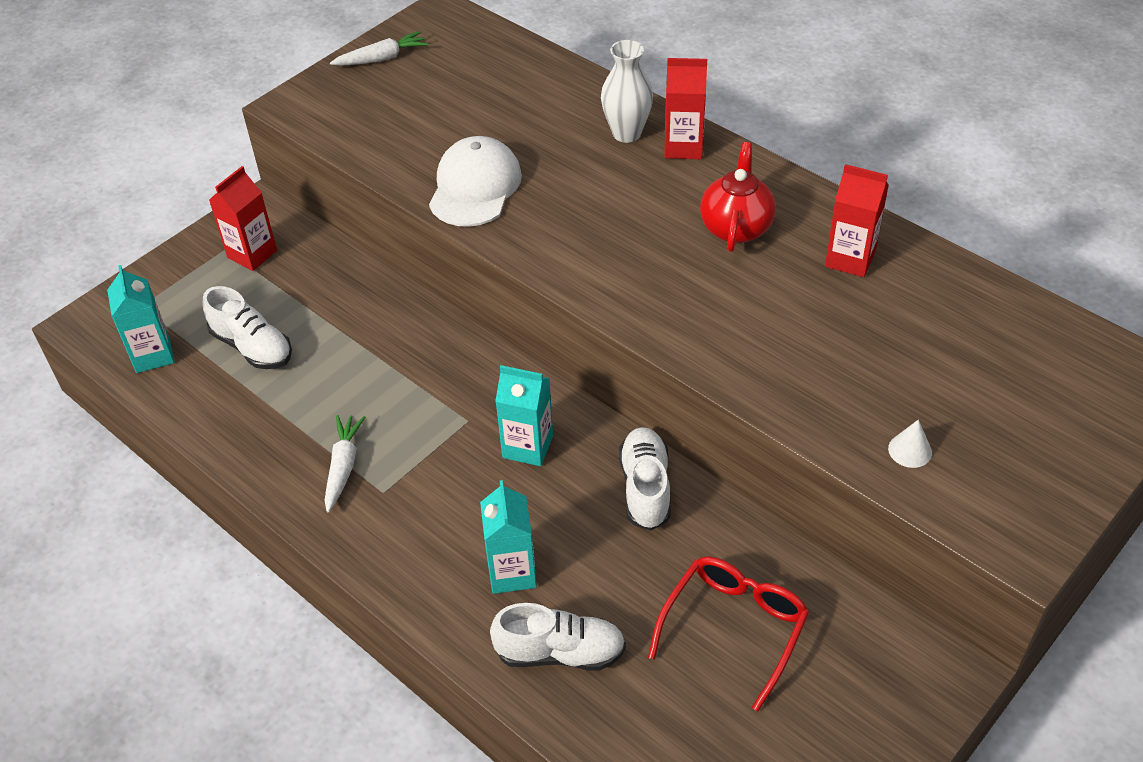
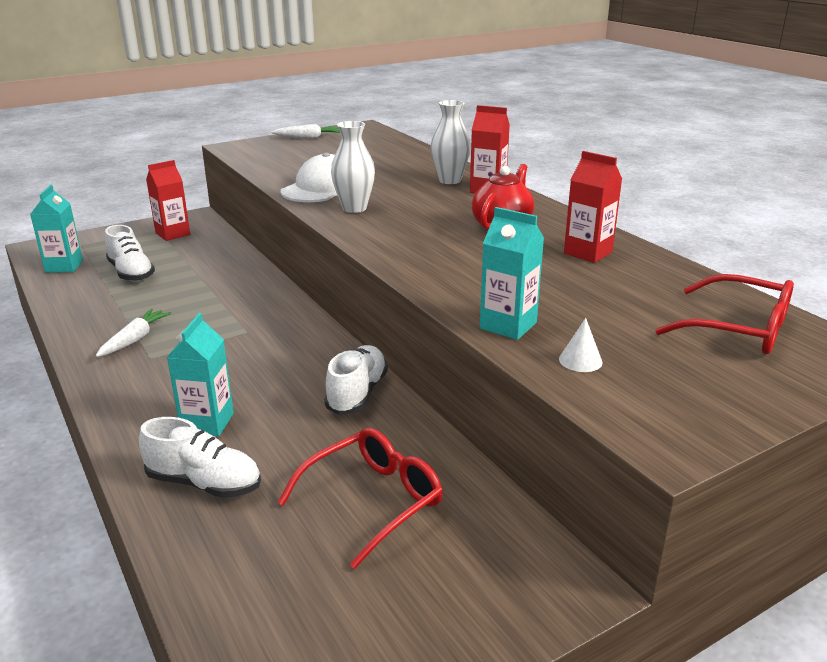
camera: 15 degrees right, 20 degrees down
(527, 446) = (280, 353): turquoise carton -> turquoise carton (508, 326)
(542, 225) = (354, 208): none -> white vase
(1041, 362) = (740, 329): none -> red glasses

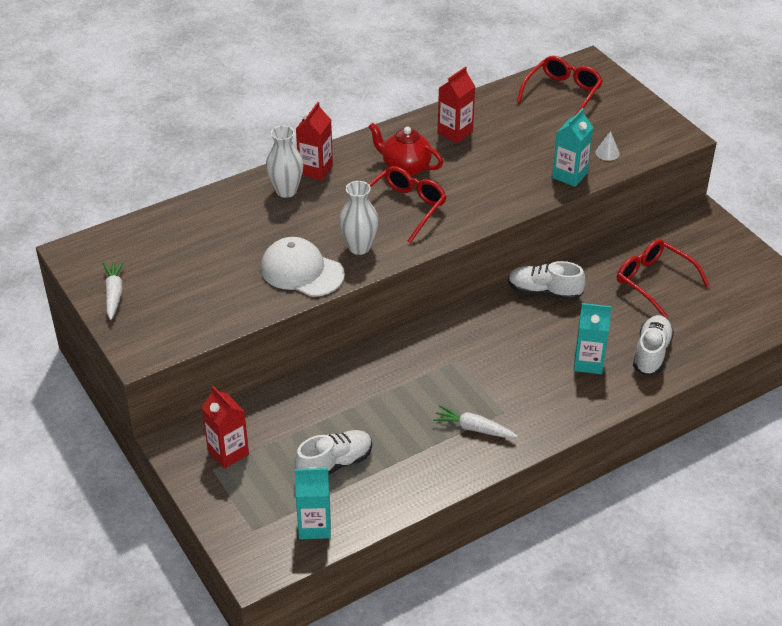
camera: 90 degrees left, 15 degrees up
(424, 227) = (404, 207): none -> red glasses

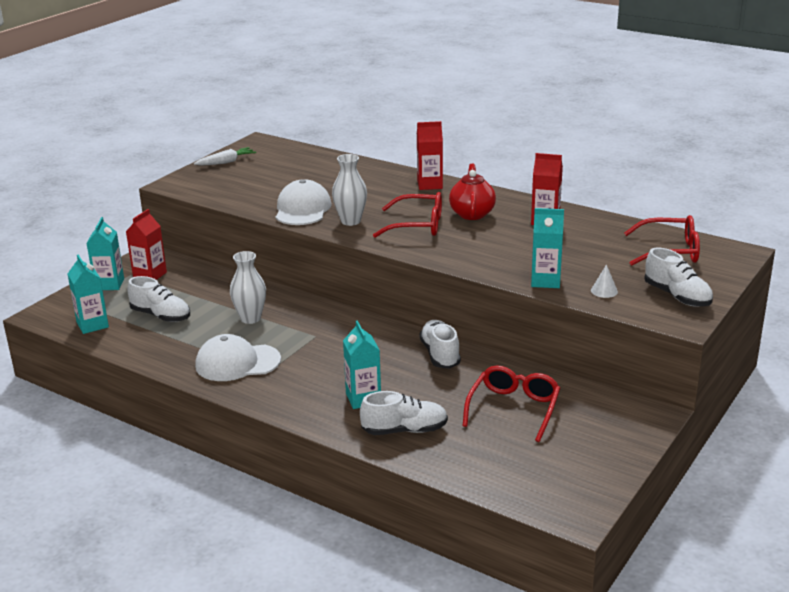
camera: 65 degrees right, 15 degrees down
(224, 492) = (109, 284): none -> turquoise carton
(286, 191) = (392, 182): white vase -> white vase (250, 318)
(473, 428) = (237, 363): white carrot -> white cap
(639, 122) = (677, 296): none -> white shoe

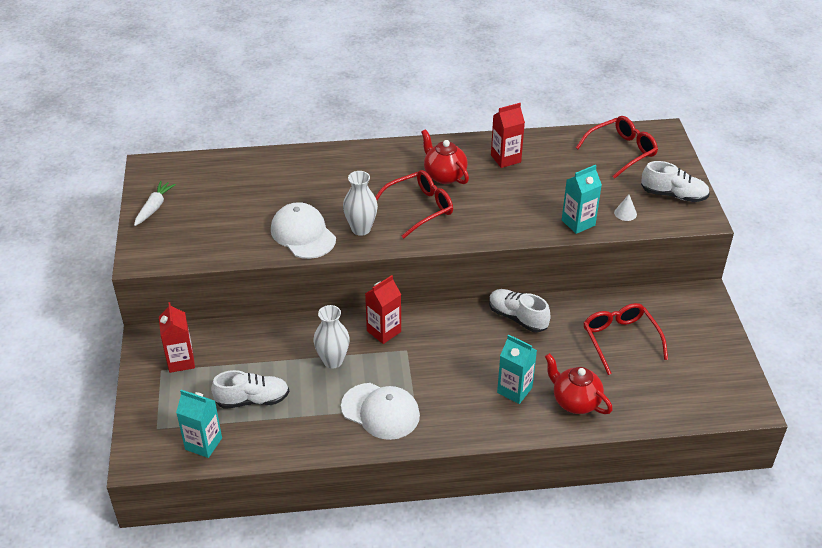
camera: 40 degrees left, 15 degrees up
(109, 284) = (156, 391): turquoise carton -> none
(237, 363) = (380, 411): white cap -> white cap turned 105 degrees counterclockwise
(404, 430) = (575, 401): white shoe -> red teapot
(429, 185) = (371, 157): red carton -> red carton (384, 331)

